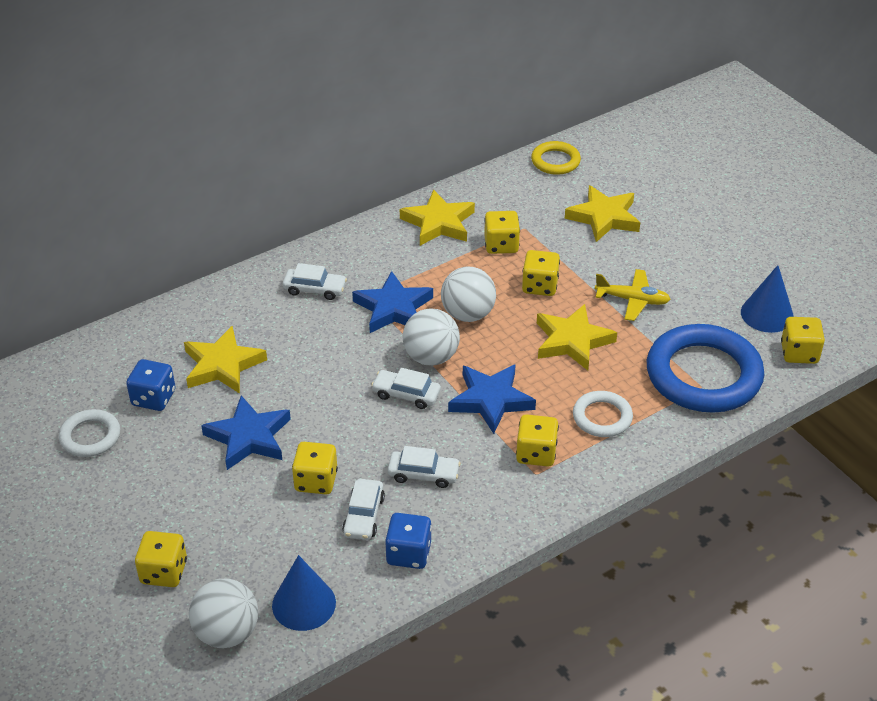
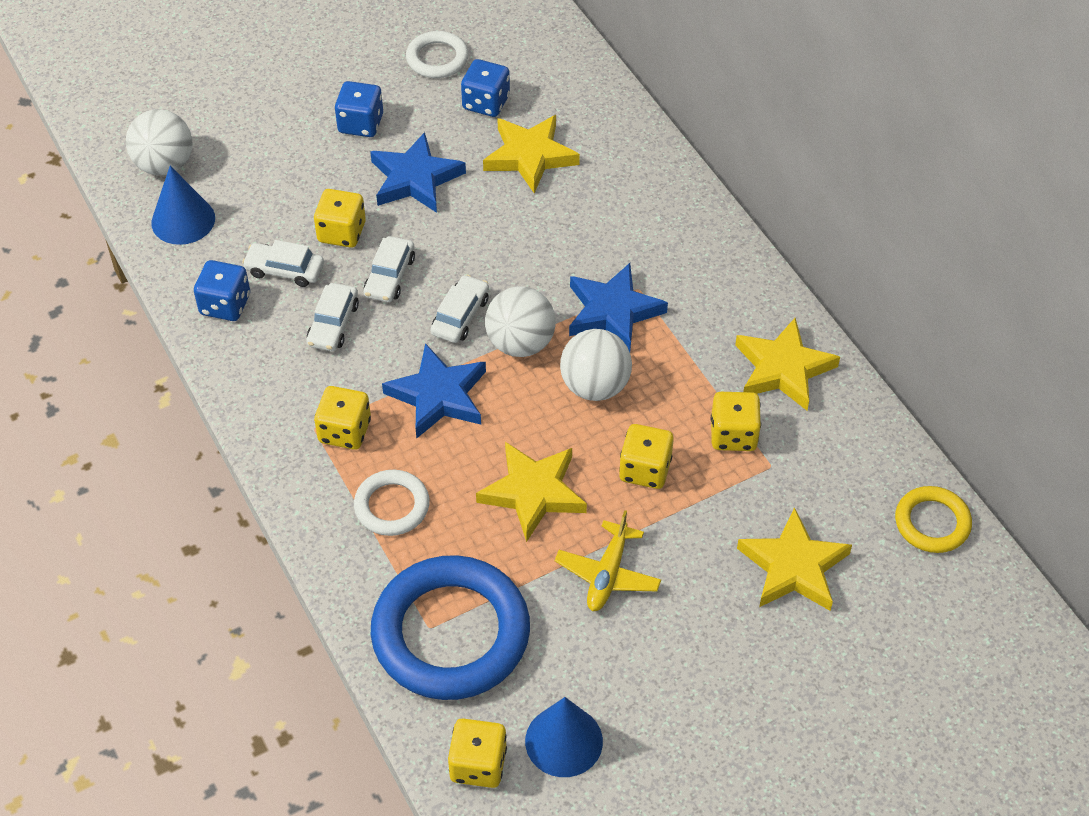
camera: 95 degrees right, 10 degrees up
(164, 572) = (248, 119): yellow dice -> none
(176, 483) = (361, 124): none -> blue dice
(315, 289) = (654, 237): white car -> white car (389, 276)

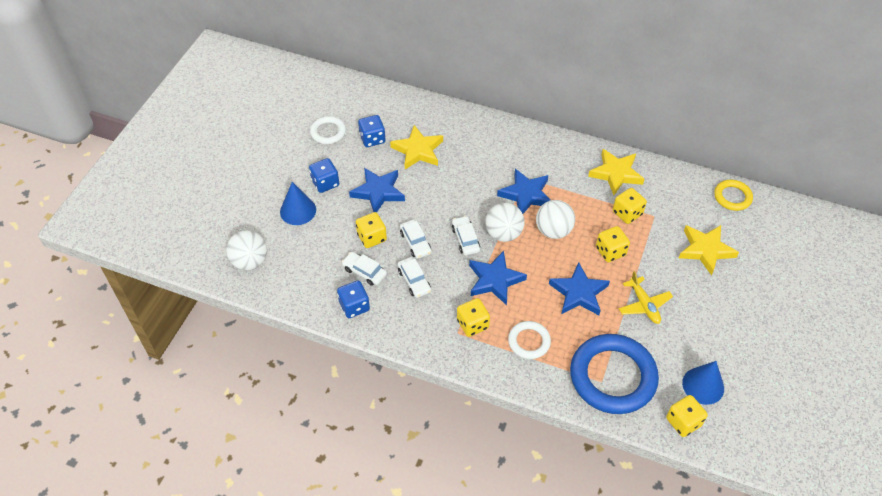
camera: 40 degrees left, 0 degrees up
(183, 220) = (289, 281): blue cone -> blue cone (298, 210)
(285, 270) = (364, 272): white car -> white car turned 60 degrees clockwise
(533, 493) = (579, 293): yellow star -> blue star

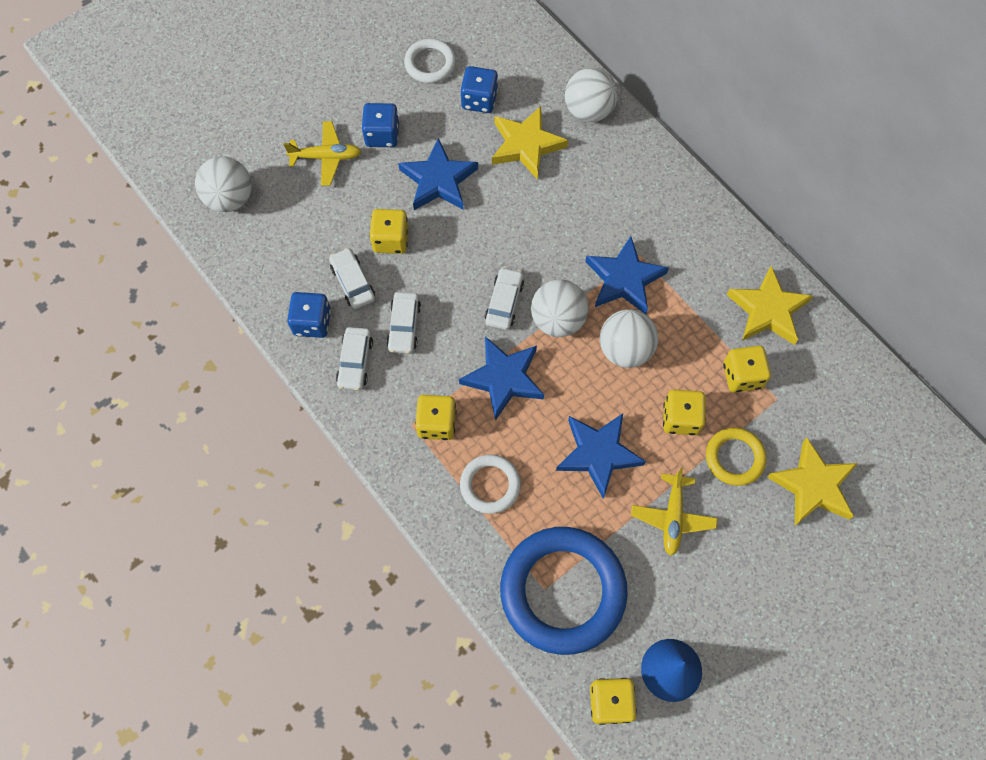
camera: 30 degrees right, 15 degrees up
(298, 210) = (326, 157): blue cone -> yellow plane
(415, 242) = (439, 275): white car -> white car (355, 362)
(441, 117) = (589, 110): none -> white ball
(732, 197) = (909, 428): yellow ring -> yellow ring (734, 458)

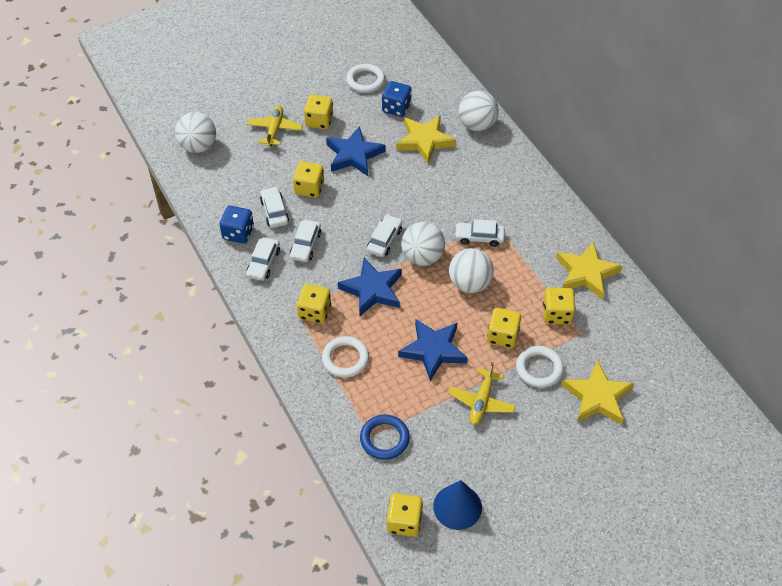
camera: 10 degrees right, 15 degrees down
(326, 157) = (275, 130): yellow plane -> yellow plane turned 90 degrees counterclockwise
(382, 135) = (319, 121): blue dice -> yellow dice
(563, 591) = (384, 439): blue ring -> blue ring, size x0.50
(624, 279) = (479, 237): blue star -> white car
(734, 458) = (539, 369): yellow ring -> white ring

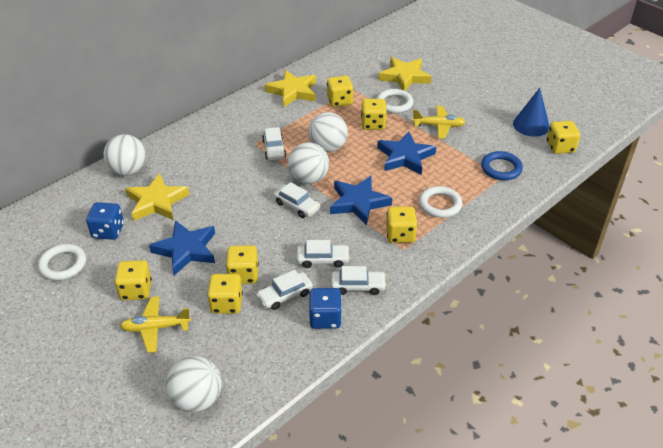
camera: 105 degrees left, 10 degrees down
(281, 173) = (226, 304): none -> yellow dice
(384, 240) = (297, 206): white car -> white car turned 150 degrees counterclockwise

